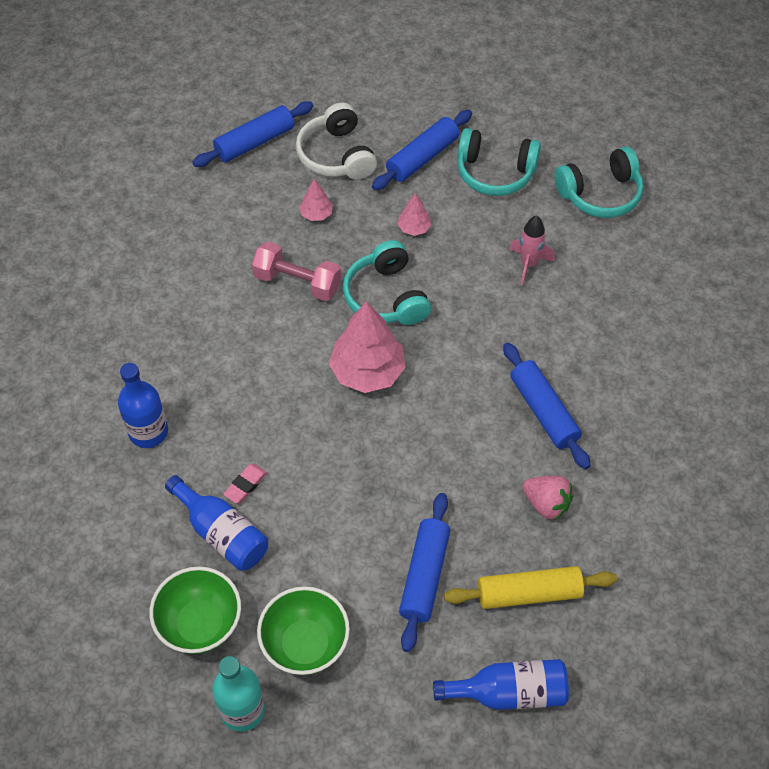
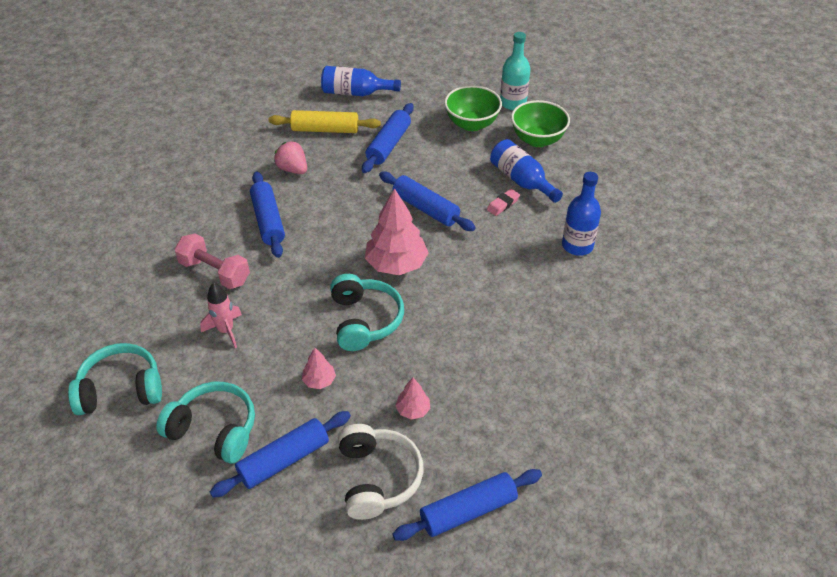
camera: 170 degrees left, 10 degrees down
(297, 282) = (443, 344): pink dumbbell -> pink dumbbell (215, 272)
(347, 462) = (426, 208): none -> blue rolling pin

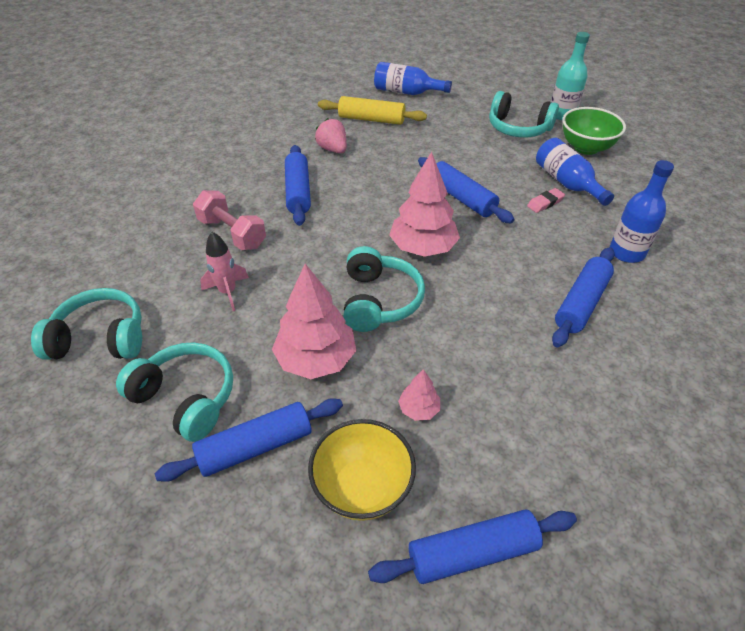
camera: 10 degrees right, 0 degrees up
(319, 381) = (316, 359): pink tree -> pink tree, size x2.08
(377, 478) = (362, 488): white headphones -> yellow bowl
(388, 145) = (431, 137): blue rolling pin -> blue rolling pin (581, 303)
(471, 124) = (518, 128): green bowl -> turquoise headphones

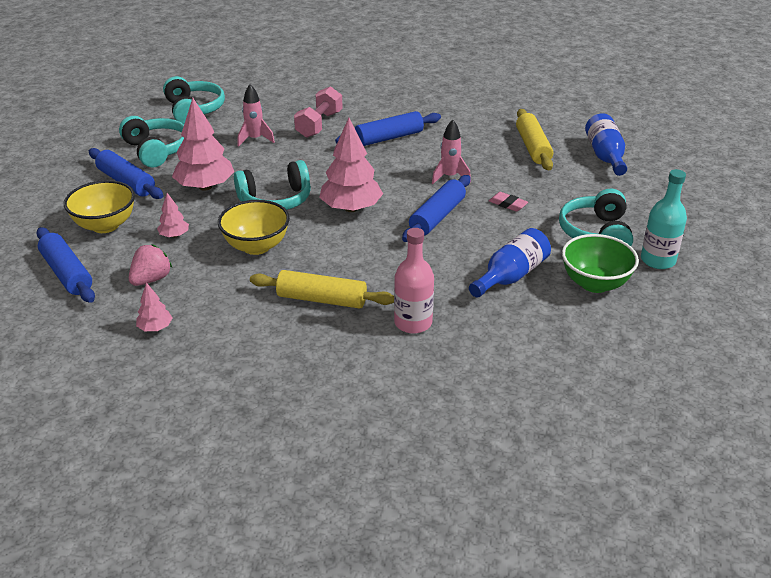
camera: 70 degrees right, 10 degrees down
(186, 398) = (156, 150): turquoise headphones -> turquoise headphones turned 45 degrees counterclockwise
(333, 149) = (464, 139): pink strawberry -> pink strawberry (151, 279)
(396, 174) = (449, 177): none -> pink rocket
(469, 335) = (256, 246): none -> yellow bowl
(545, 203) = (463, 265): pink eraser -> pink eraser (508, 204)
(581, 303) = (322, 299): blue rolling pin -> yellow rolling pin
(615, 457) = (155, 328): none -> pink tree
(626, 252) = (413, 323): blue bottle -> pink bottle

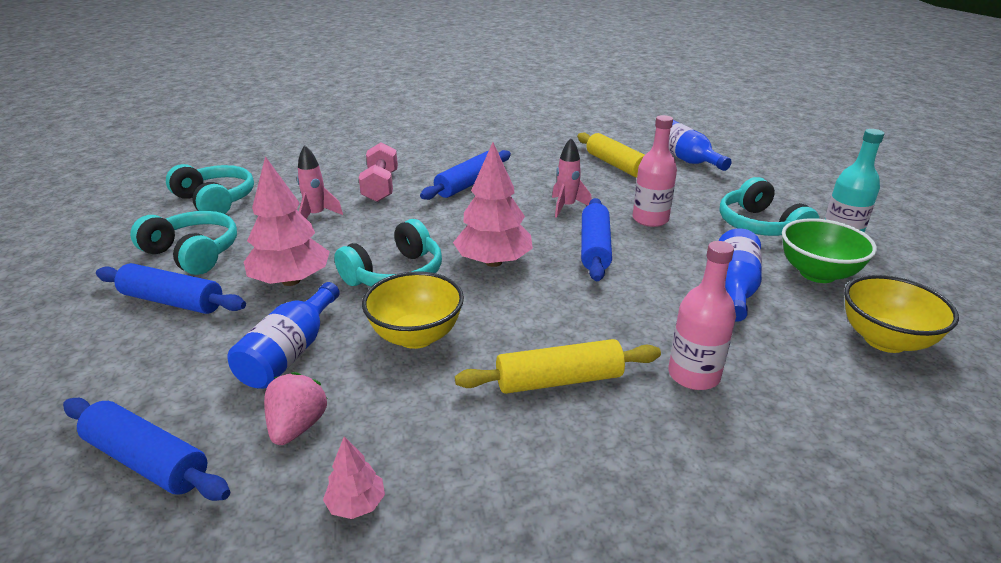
camera: 25 degrees left, 5 degrees down
(105, 225) = (173, 367): yellow bowl -> yellow bowl (884, 340)
(174, 235) = (290, 353): pink tree -> blue bottle
(508, 204) = (650, 219): pink eraser -> pink bottle

